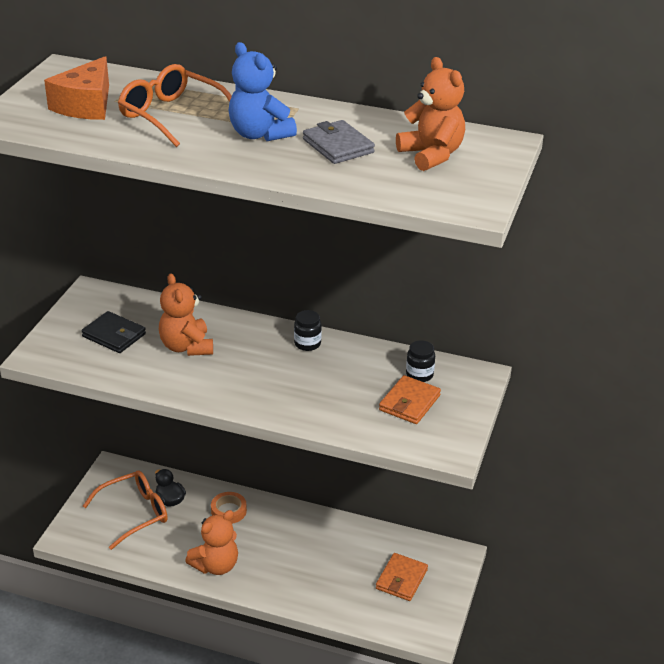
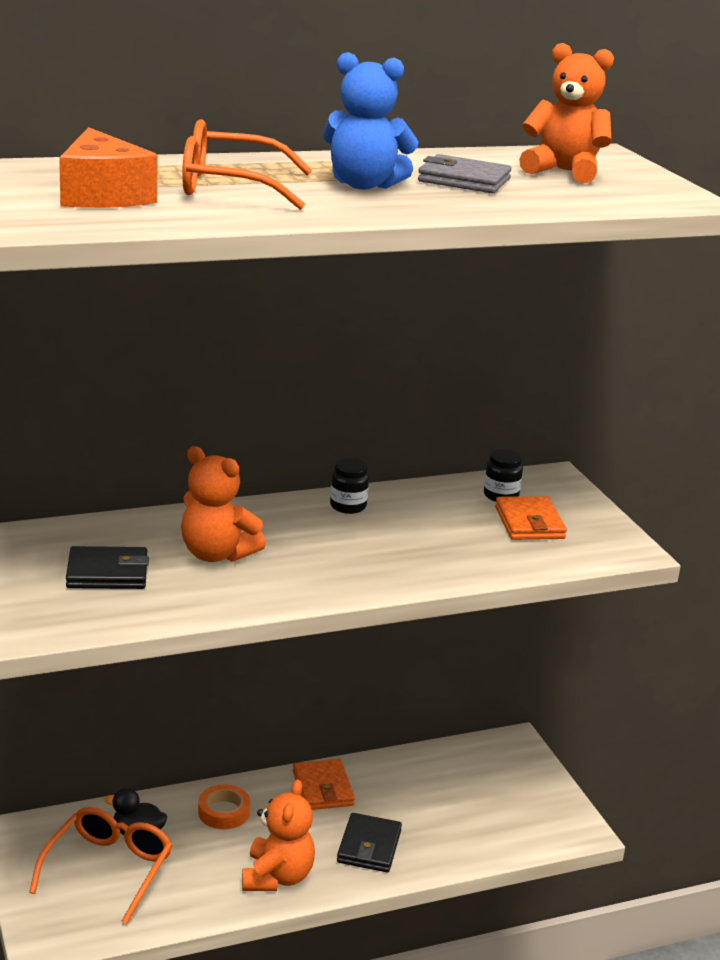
camera: 40 degrees left, 10 degrees down
(287, 575) = (369, 846): none -> black wallet
(401, 579) = (489, 791): orange wallet -> orange wallet (323, 788)

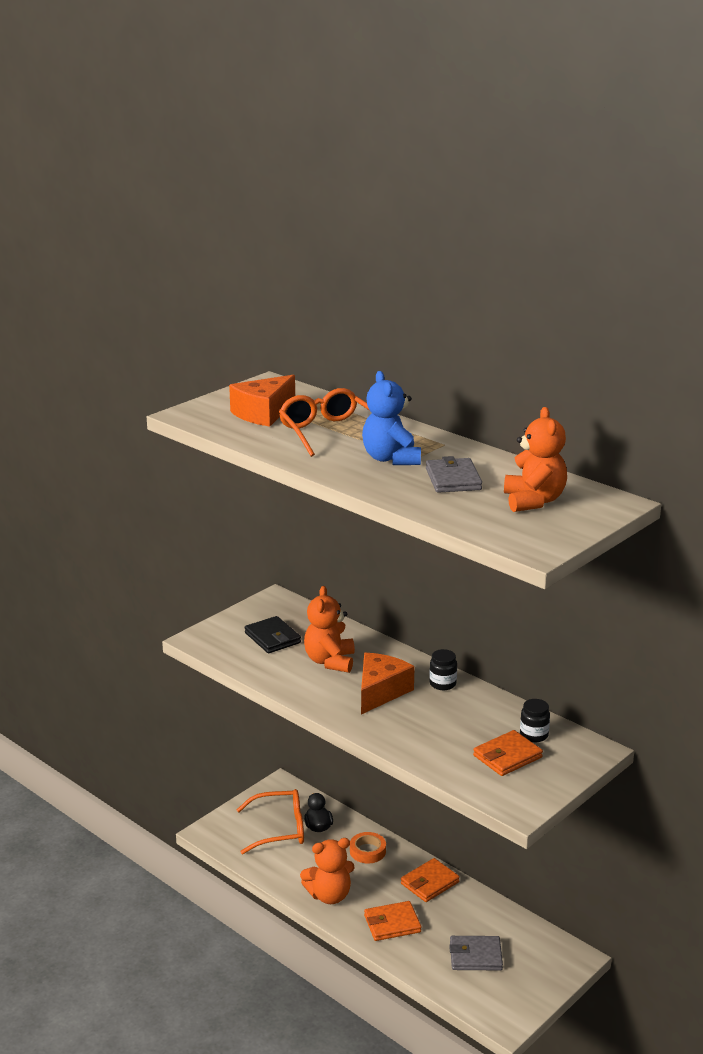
camera: 65 degrees right, 0 degrees up
(325, 546) = (380, 692): none -> orange cheese
(369, 846) = (392, 924): black wallet -> orange wallet
(467, 807) = (475, 956): none -> grey wallet

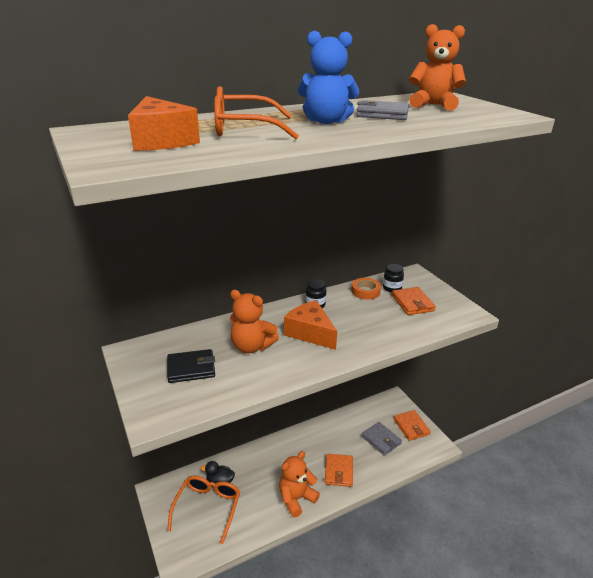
camera: 70 degrees left, 5 degrees up
(329, 895) = (296, 498): orange teddy bear -> orange teddy bear turned 135 degrees counterclockwise
(367, 851) = (261, 461): orange tape -> orange tape (365, 291)
(429, 883) = (308, 439): orange wallet -> orange wallet (411, 427)
(475, 956) = (381, 440): grey wallet -> grey wallet turned 60 degrees counterclockwise

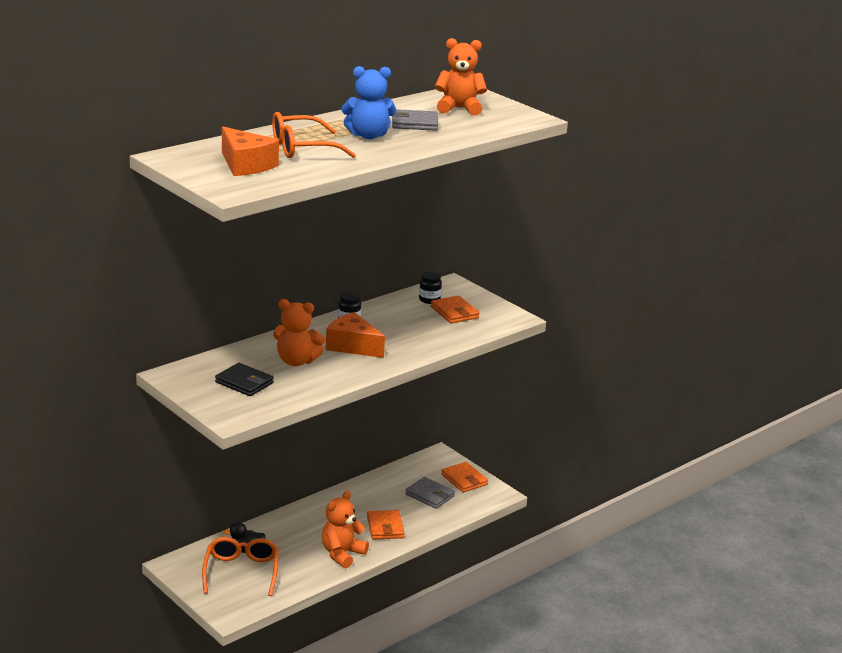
camera: 15 degrees left, 5 degrees down
(191, 368) = (244, 383): black wallet -> black wallet turned 60 degrees clockwise
(365, 291) = (401, 305): orange tape -> none

